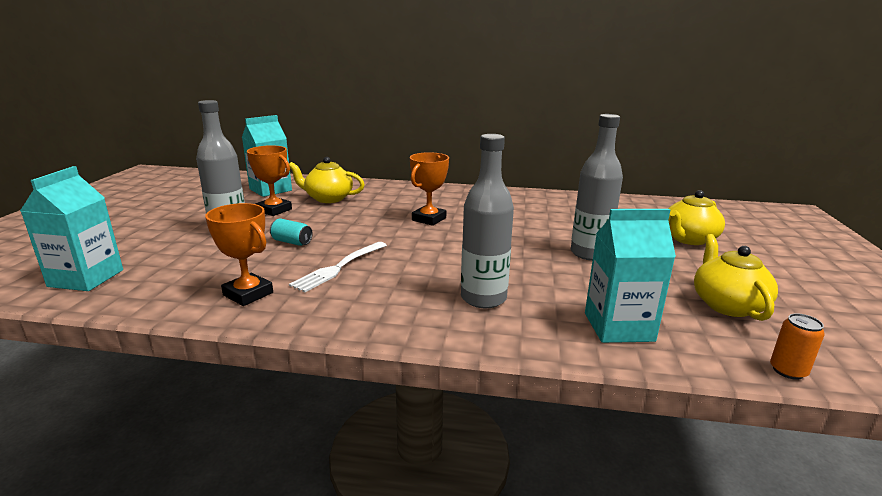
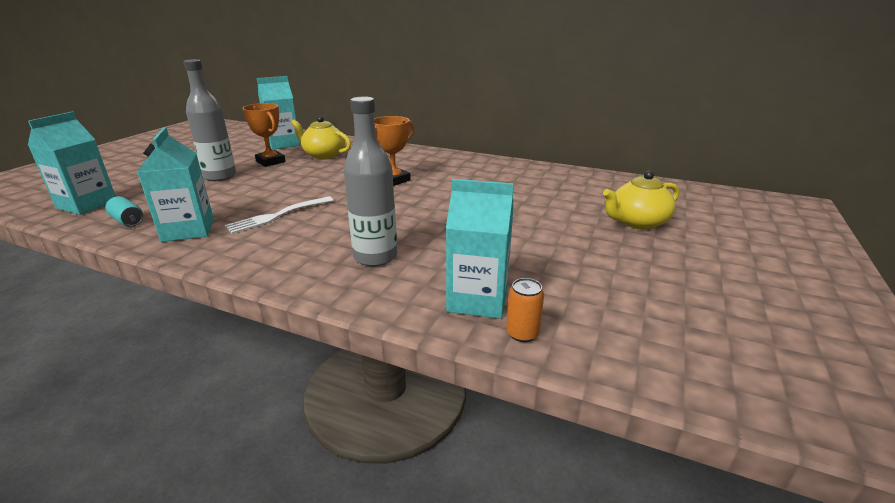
camera: 15 degrees right, 5 degrees up
(248, 294) = (188, 230): orange trophy -> turquoise carton
(292, 242) = (260, 190): turquoise can -> turquoise can (128, 221)
(589, 253) = (517, 226): grey bottle -> none
(727, 305) = (614, 293): yellow teapot -> none
(788, 371) = (615, 368): orange can -> orange can (522, 333)

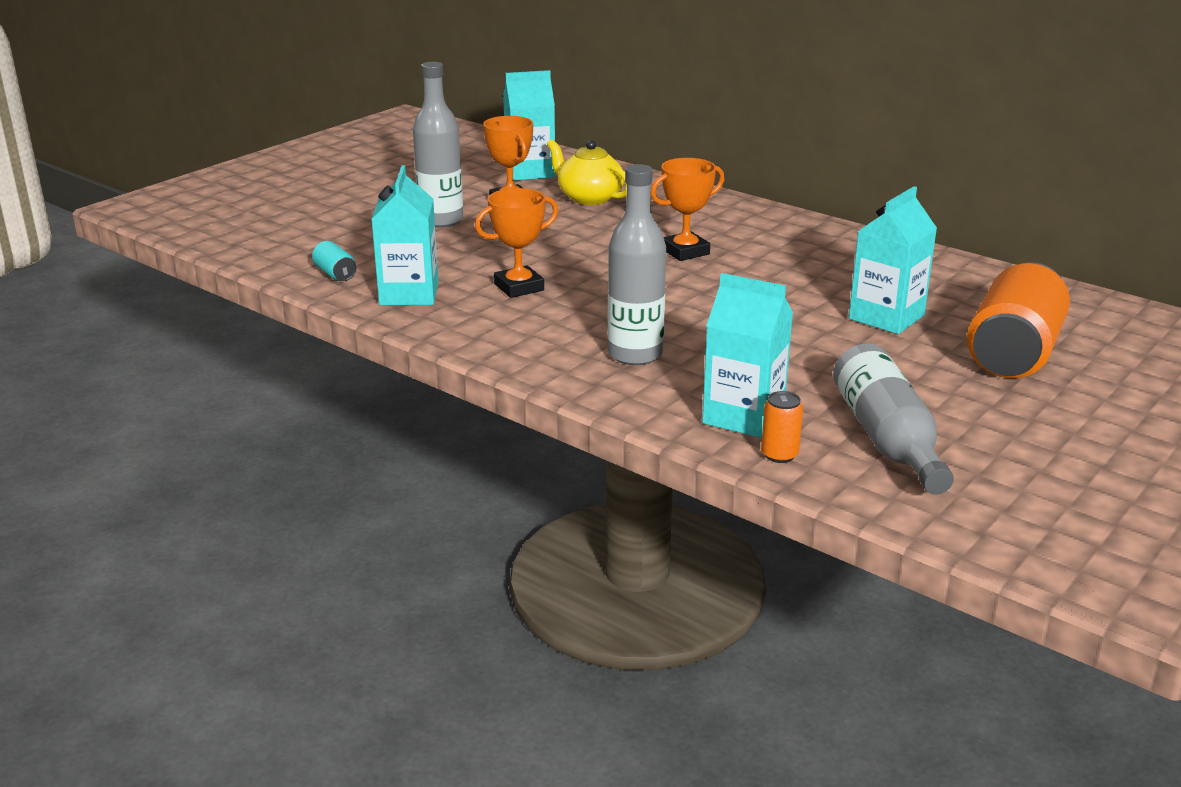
camera: 15 degrees right, 0 degrees up
(87, 204) = (280, 245): turquoise carton -> turquoise carton (886, 317)
(278, 215) = (519, 287): white fork -> orange trophy
(598, 303) = (887, 439): none -> grey bottle
(637, 222) = (1013, 353): yellow teapot -> orange can

